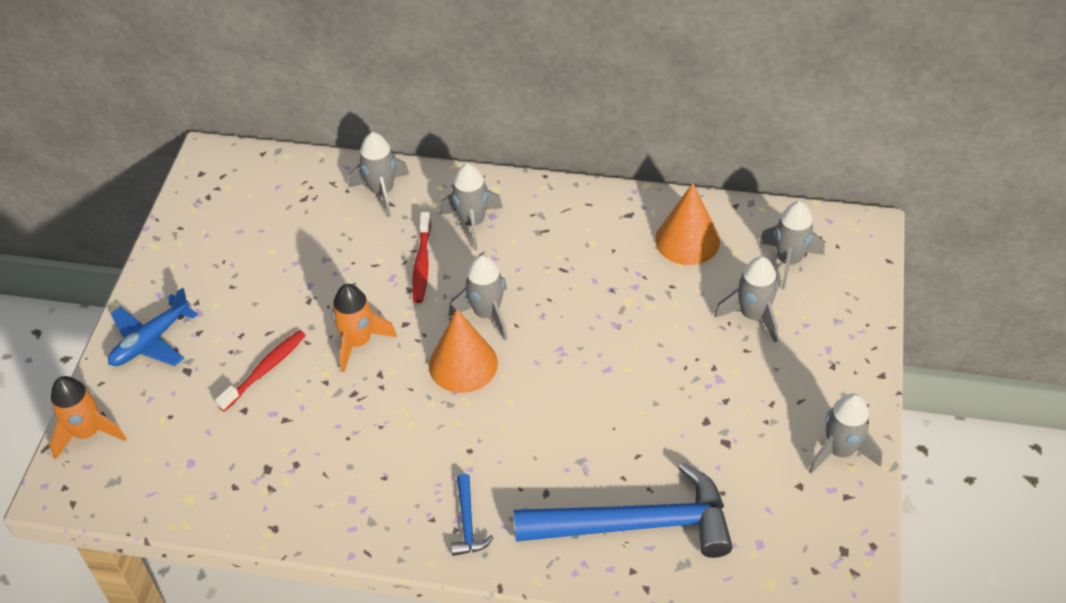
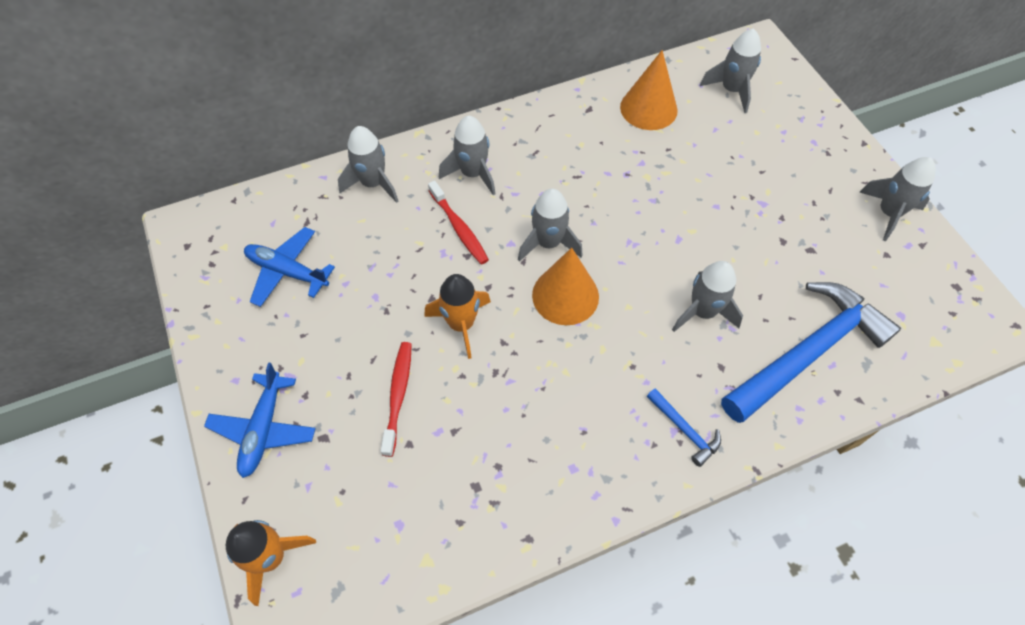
camera: 35 degrees left, 10 degrees up
(258, 231) = (287, 272): none -> blue plane
(752, 315) = (743, 143): grey rocket -> grey rocket (702, 312)

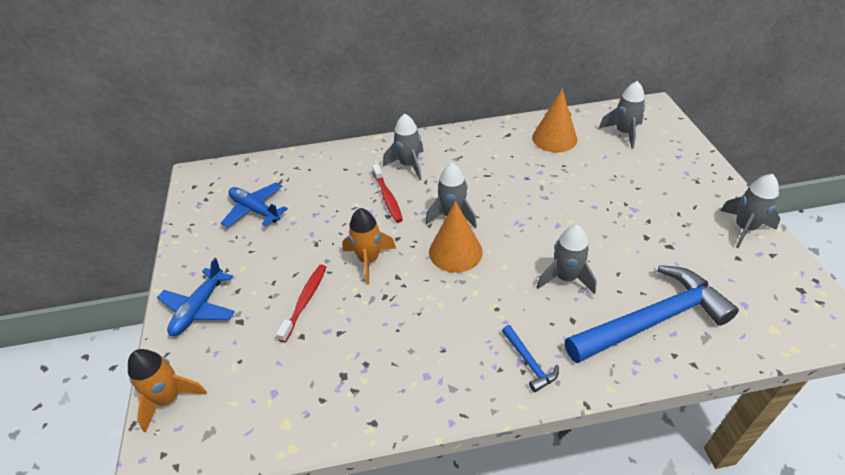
camera: 15 degrees right, 15 degrees down
(373, 183) = (335, 163): grey rocket -> none

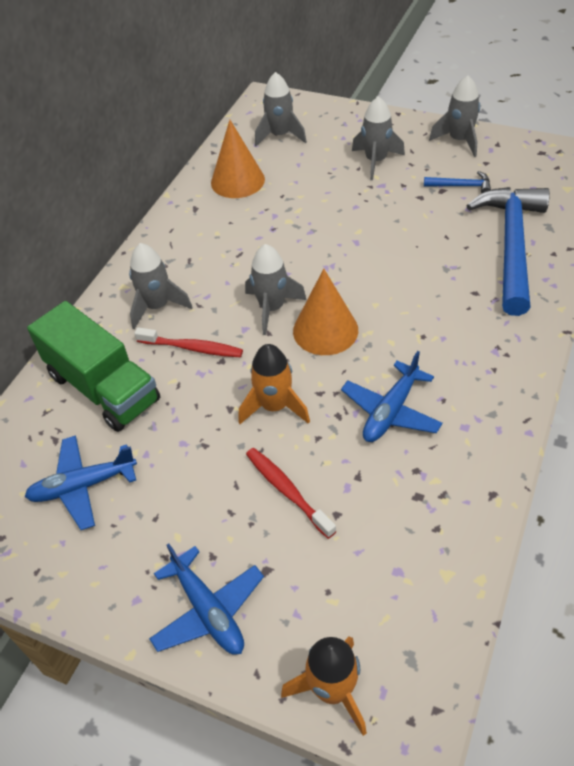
camera: 55 degrees left, 5 degrees up
(328, 179) = (103, 388): none -> green truck
(409, 323) = (391, 411): none -> blue plane
(529, 362) = (500, 345): blue hammer -> blue hammer (461, 186)
(565, 278) = (424, 271): grey rocket -> grey rocket (376, 161)

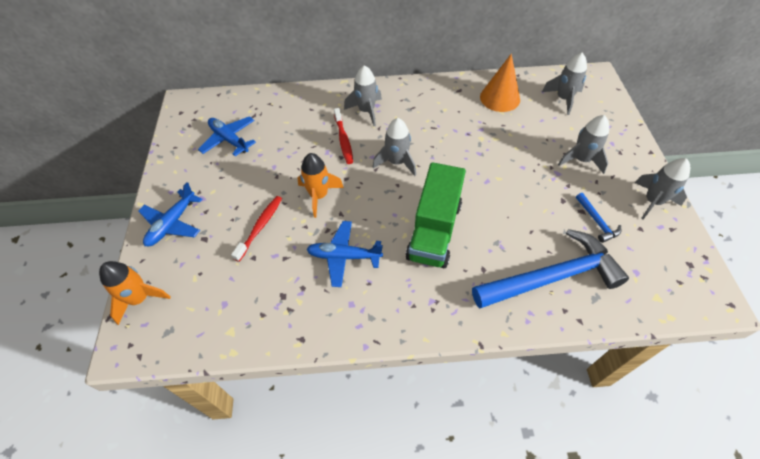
camera: 60 degrees right, 5 degrees up
(103, 388) = (295, 117): green truck -> green truck (434, 230)
(325, 330) = (394, 196): orange cone -> none

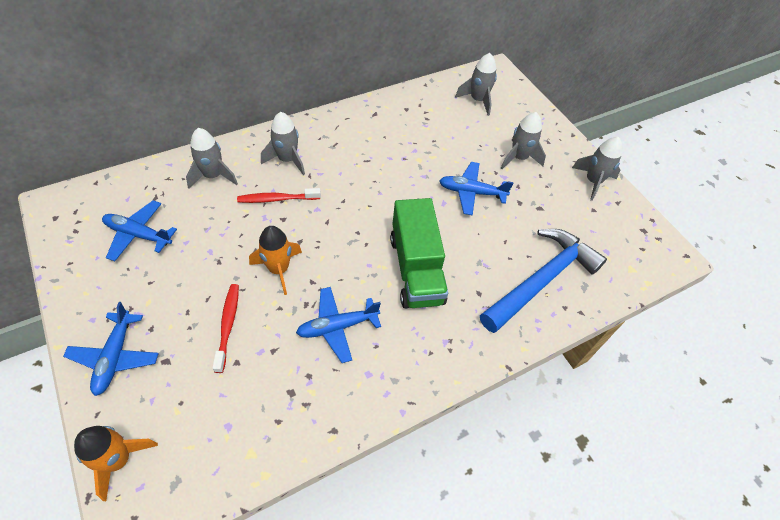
camera: 30 degrees left, 0 degrees up
(343, 140) = (277, 199): red toothbrush -> red toothbrush turned 120 degrees clockwise
(396, 162) = (346, 208): grey rocket -> grey rocket (213, 176)
(500, 98) = (418, 113): orange cone -> none
(518, 179) = (471, 192): none -> blue plane
(597, 221) = (556, 214): blue hammer -> none

